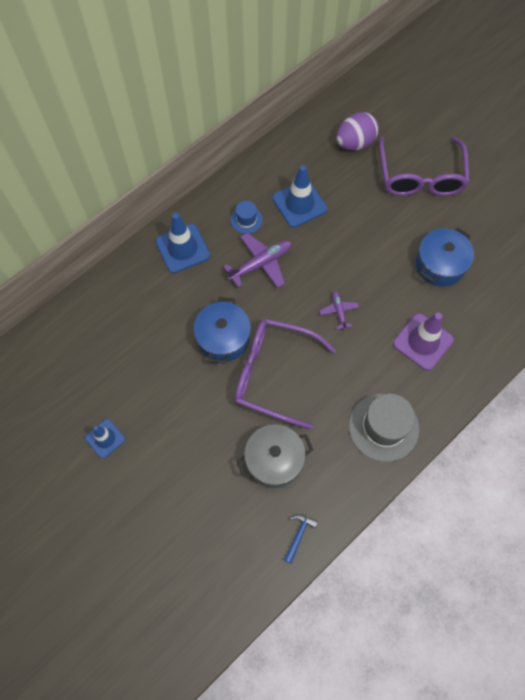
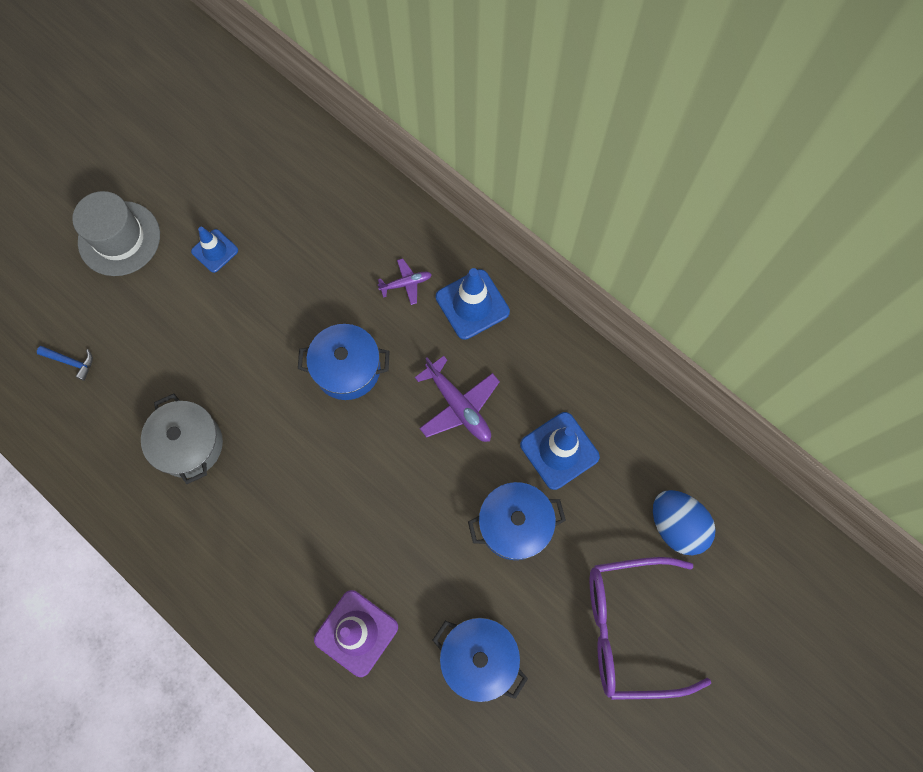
camera: 85 degrees right, 5 degrees up
(246, 220) = (525, 381): blue hat -> none
(273, 374) = (301, 435): purple glasses -> none
(299, 535) = (99, 480): blue hammer -> blue hammer (71, 362)
(338, 311) = (395, 514): purple plane -> purple plane (406, 283)
(350, 236) = (514, 525): none -> blue pot
(355, 143) = (676, 525): purple egg -> blue egg
(383, 427) = (233, 580): grey hat -> grey hat (119, 238)

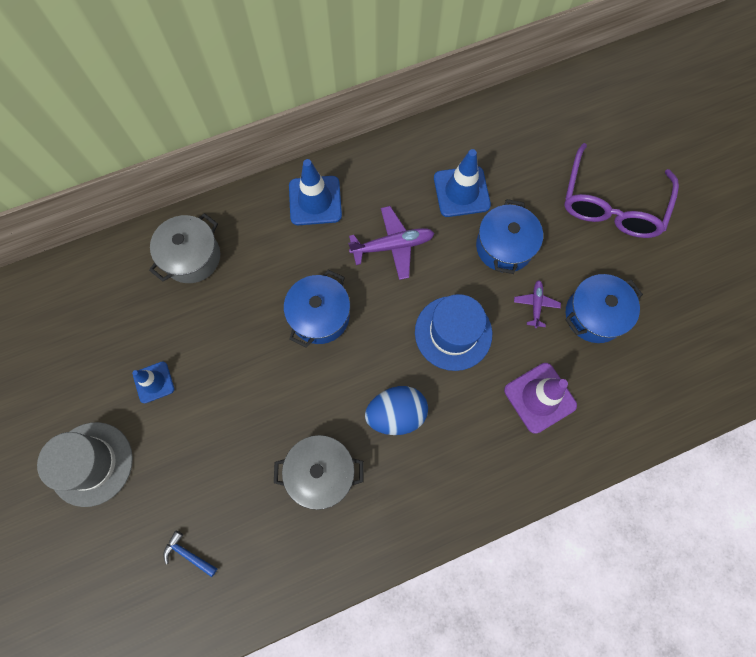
camera: 65 degrees left, 0 degrees up
(71, 362) = (188, 554): blue hammer -> blue hammer turned 105 degrees counterclockwise
(354, 219) = (192, 257): none -> grey pot
(388, 511) = (453, 333): none -> blue hat
(406, 283) = (271, 241): purple plane -> purple plane (535, 305)
(676, 525) = (551, 142): blue egg -> blue egg (396, 414)

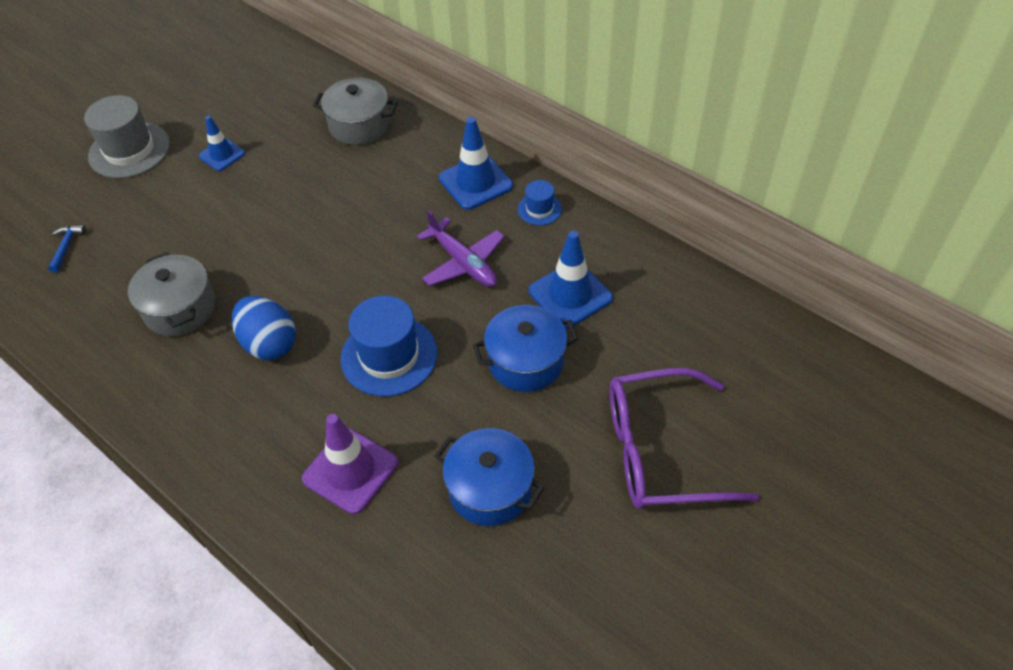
camera: 65 degrees right, 20 degrees down
(320, 316) = (349, 238): blue pot -> none
(370, 171) = (539, 209): none -> blue hat
(535, 305) = (468, 421): purple plane -> none

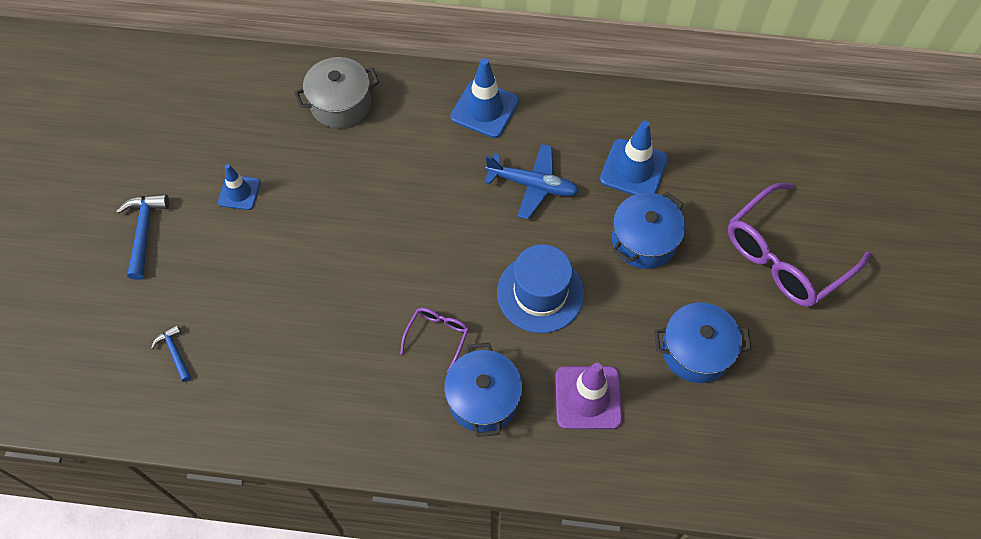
camera: 35 degrees left, 10 degrees up
(129, 150) = (144, 232): grey hat -> blue hammer
(180, 308) = (334, 349): grey pot -> none
(259, 417) = (483, 399): none -> blue pot
(269, 343) = (437, 336): blue egg -> purple glasses
(463, 262) = (533, 185): purple plane -> blue plane
(539, 209) = (554, 108): blue hat -> none

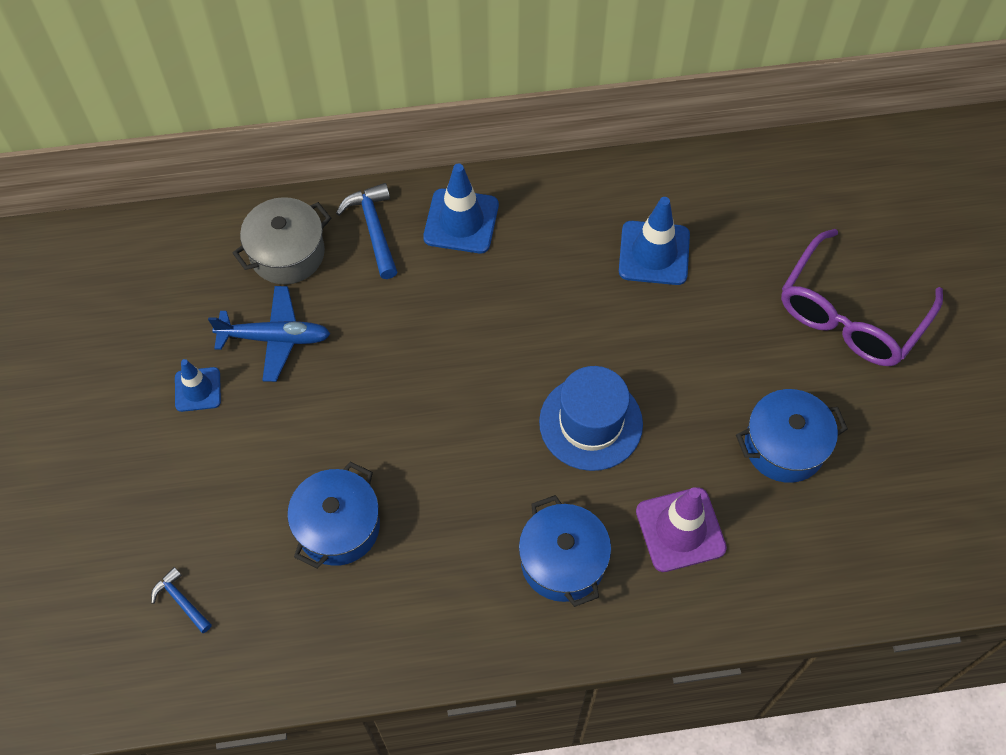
camera: 15 degrees left, 0 degrees up
(144, 232) = (95, 465): blue hammer -> blue hammer (374, 229)
(437, 336) = (488, 502): purple glasses -> none
(533, 185) = (544, 299): blue plane -> blue plane (275, 338)
(644, 240) = (690, 333): blue pot -> blue pot (338, 526)

